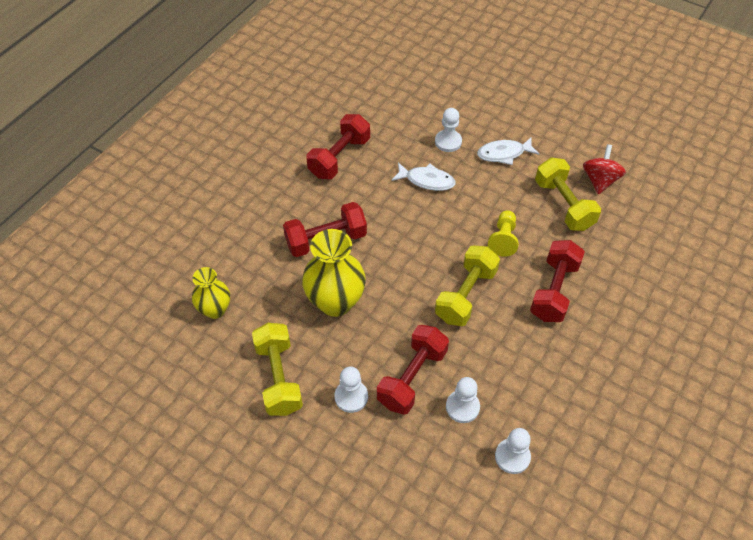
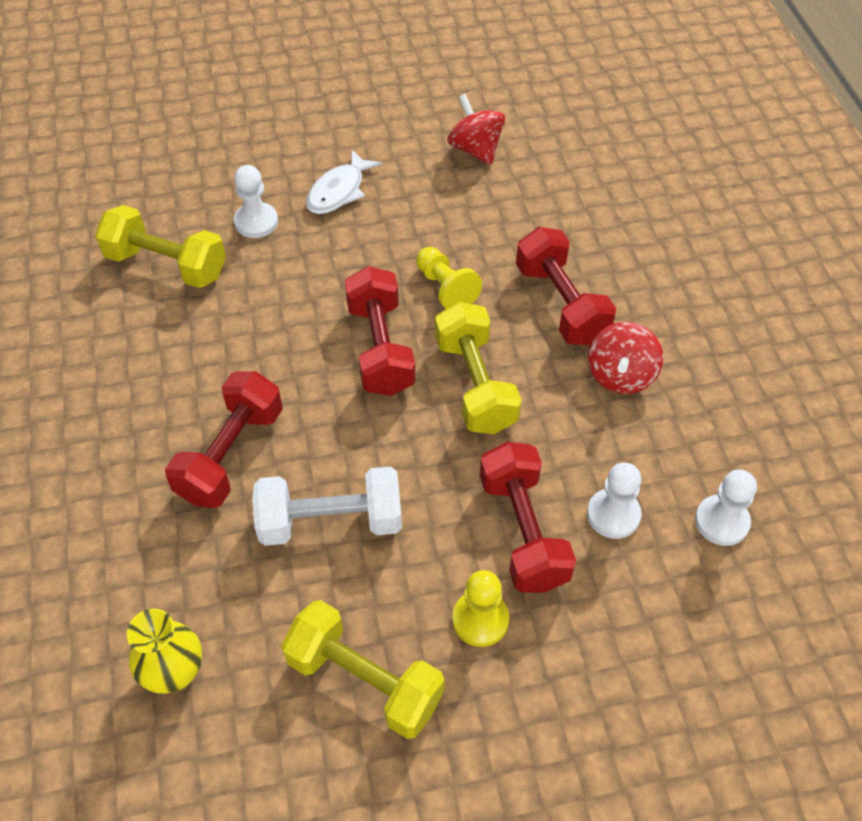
camera: 45 degrees left, 0 degrees up
(335, 302) = (330, 521): yellow vase -> white dumbbell
(339, 157) = (133, 338): red dumbbell -> red dumbbell (380, 348)
(351, 397) = (480, 619): white pawn -> yellow pawn
(426, 180) = (281, 286): white fish -> none
(544, 348) = (620, 375): none -> red spinning top
(563, 205) = (467, 202): yellow dumbbell -> yellow dumbbell (166, 265)

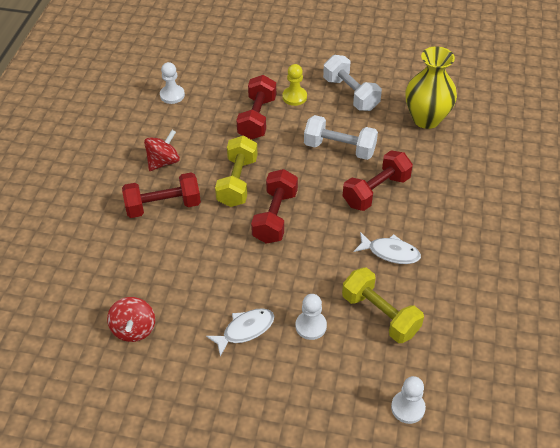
camera: 155 degrees left, 5 degrees down
(175, 672) = (426, 119): yellow vase -> yellow vase, size x1.65
(176, 355) = (390, 252): none -> white fish
(364, 680) = (350, 94): yellow dumbbell -> white dumbbell
(445, 288) = (219, 237): yellow pawn -> none
(561, 304) = (163, 206): red dumbbell -> red dumbbell turned 75 degrees clockwise
(613, 515) = (214, 111): white pawn -> white pawn (408, 408)

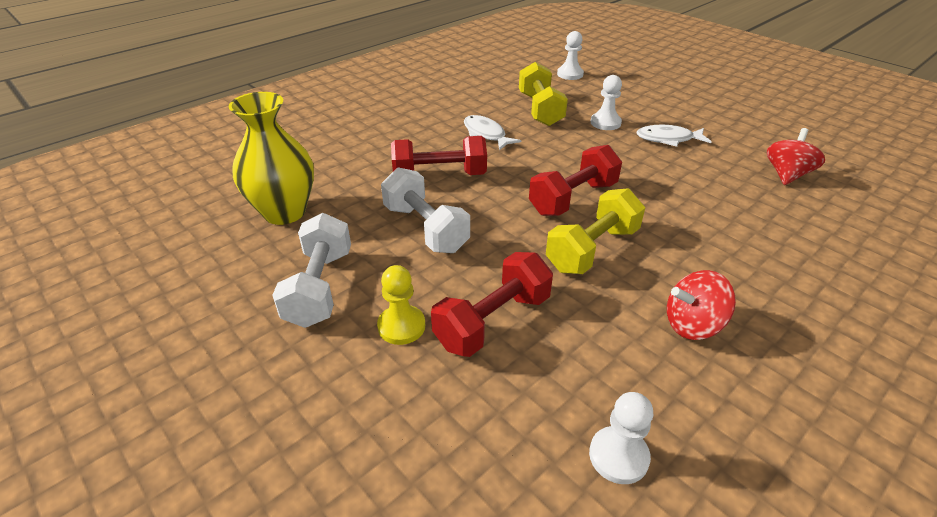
camera: 145 degrees left, 10 degrees down
(163, 206) = (715, 265): red dumbbell -> none

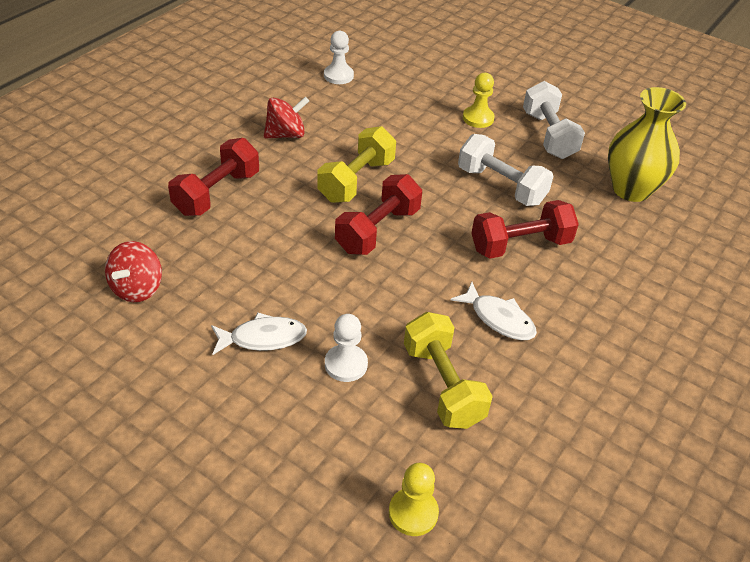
camera: 165 degrees right, 5 degrees up
(493, 321) = (420, 125): red dumbbell -> red dumbbell (217, 193)
(570, 74) = (413, 513): white pawn -> yellow pawn

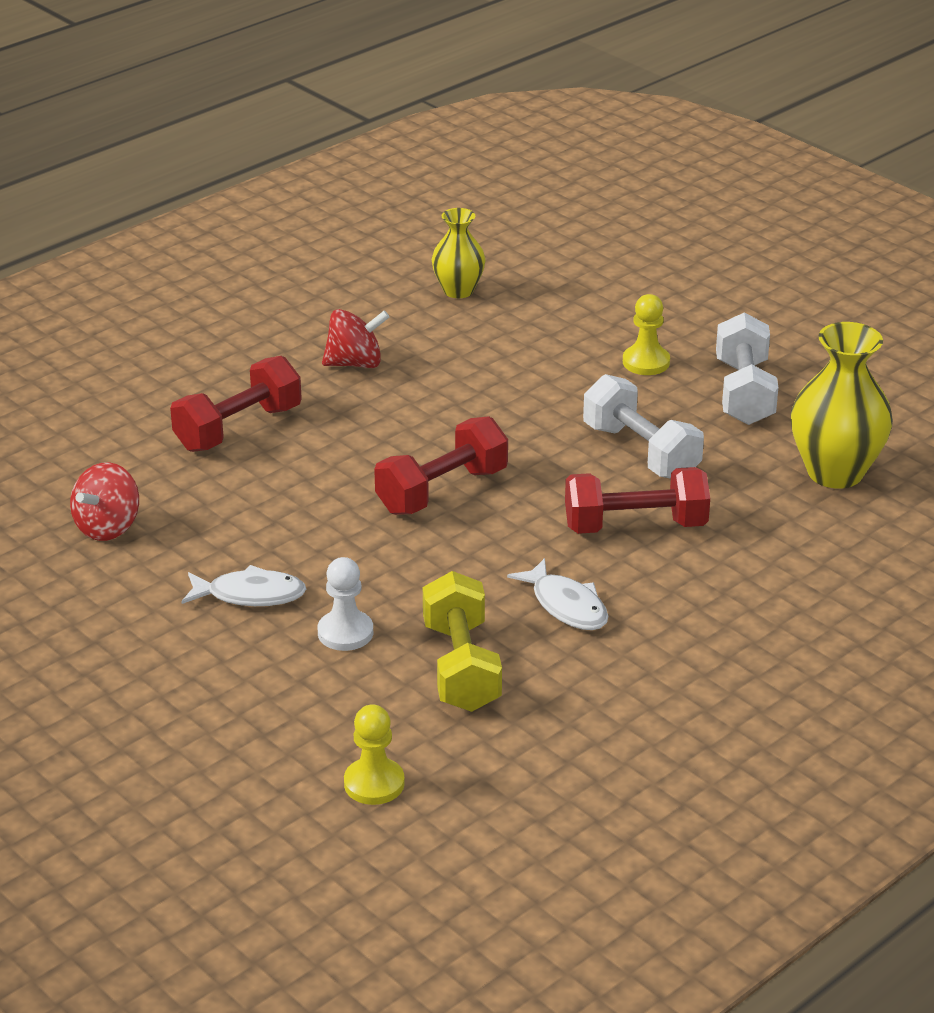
camera: 15 degrees right, 10 degrees down
(338, 76) = (458, 290): white pawn -> yellow vase
(356, 180) = (434, 429): yellow dumbbell -> none

